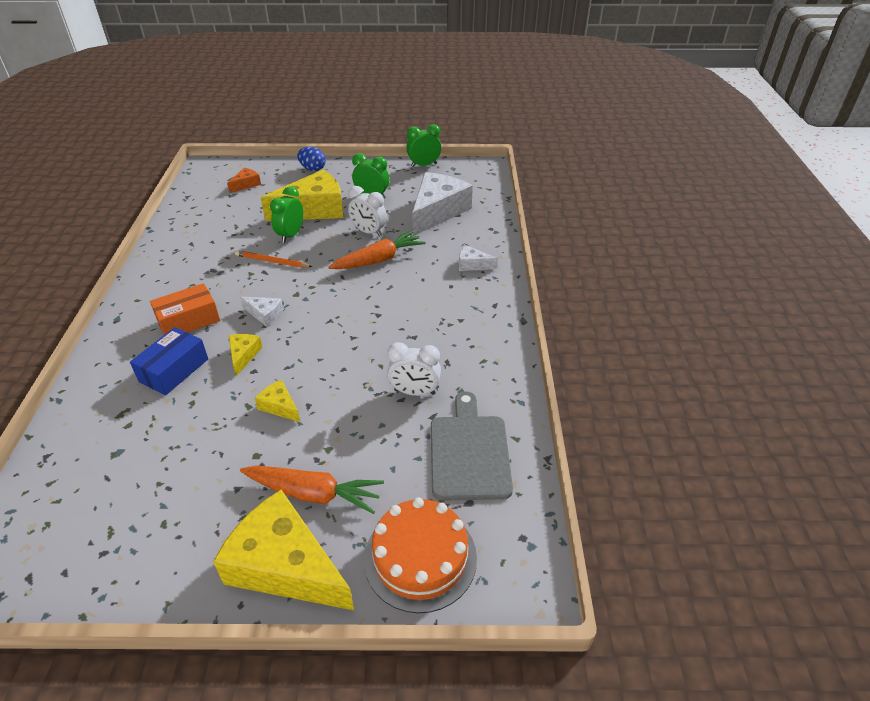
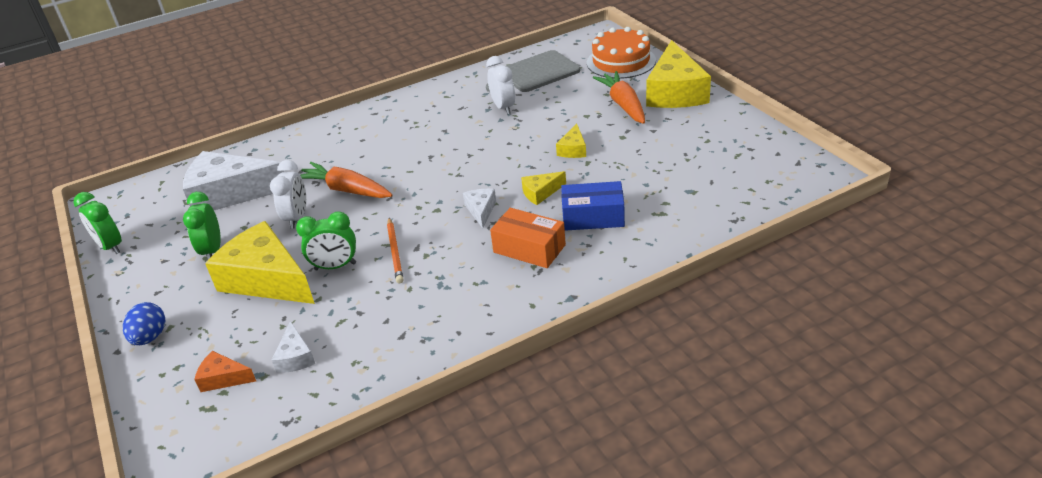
camera: 115 degrees left, 5 degrees down
(472, 265) = (321, 141): white cheese -> white cheese (295, 357)

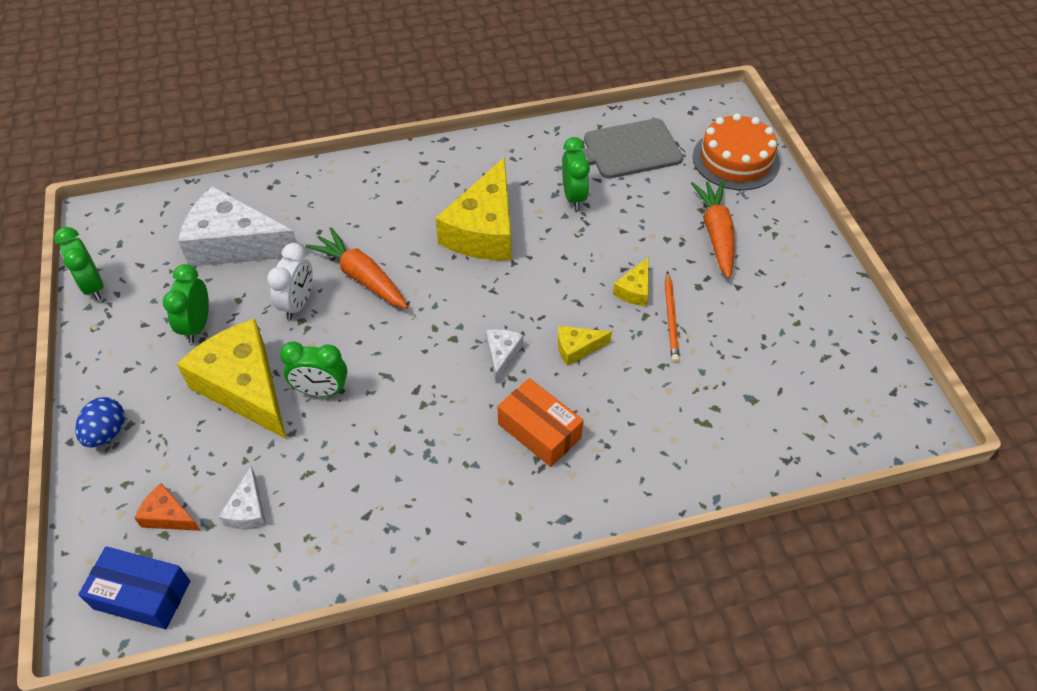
camera: 10 degrees right, 15 degrees up
(395, 252) = (391, 389): orange pencil -> orange pencil (671, 319)
(503, 107) = (574, 197): white clock -> green clock
(593, 217) = (625, 404): blue box -> blue box (142, 594)
(675, 92) = (785, 231): yellow cheese -> yellow cheese (484, 230)

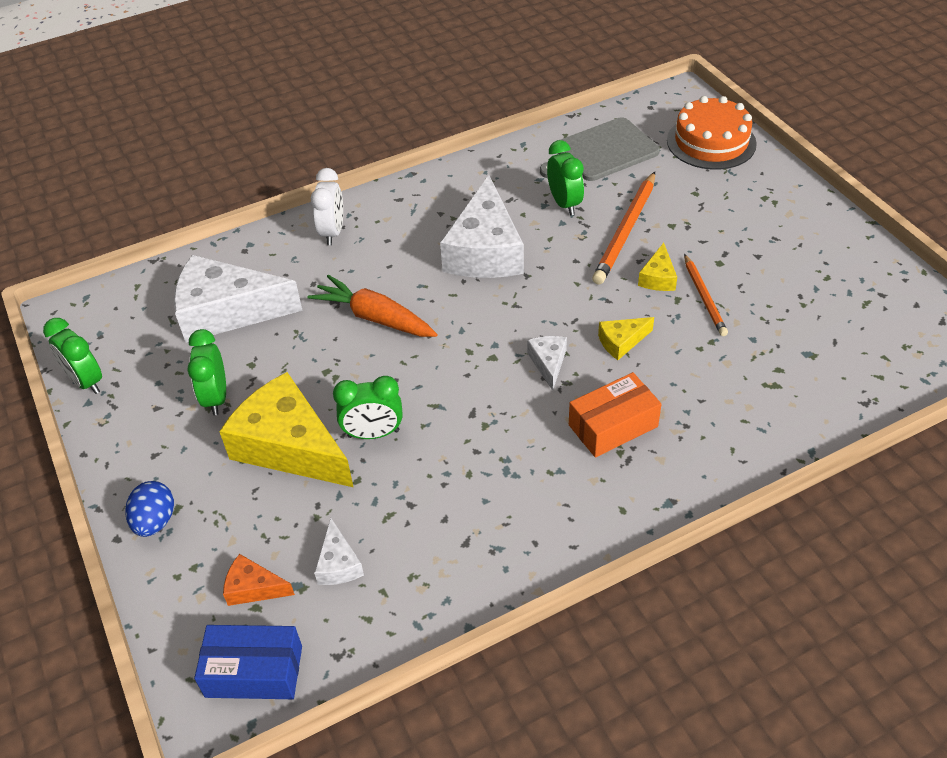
camera: 10 degrees left, 5 degrees down
(298, 304) = (317, 356): white clock -> white clock (332, 232)
(484, 230) = (485, 250): yellow cheese -> white cheese
(539, 431) = (613, 426): orange box -> orange box turned 60 degrees counterclockwise
(621, 236) = (626, 231): none -> orange pencil
(716, 234) = (718, 212): orange carrot -> none

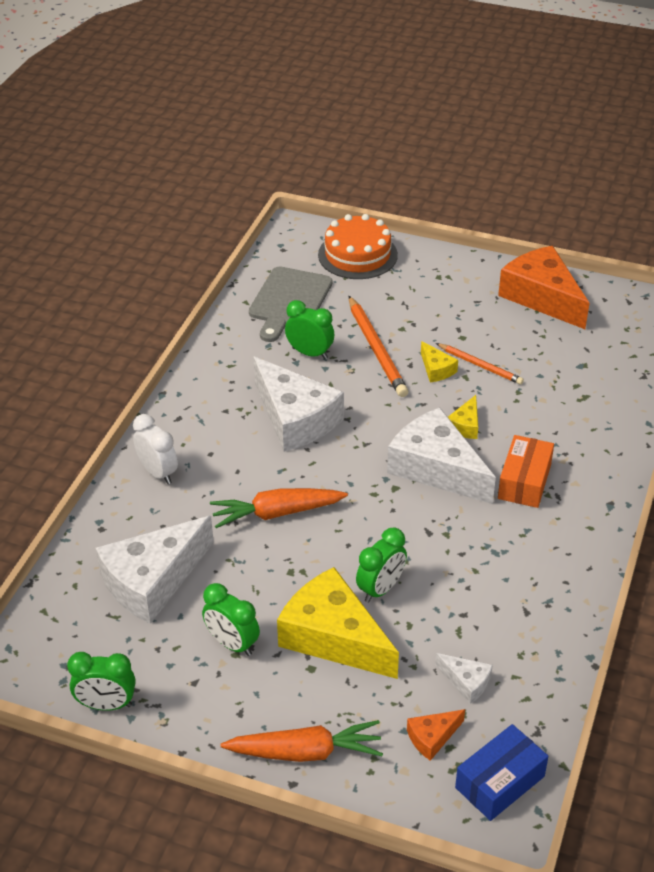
camera: 45 degrees left, 5 degrees down
(155, 521) = (305, 752): blue egg -> orange carrot
(289, 446) = (333, 637): yellow cheese -> yellow cheese turned 45 degrees clockwise
(548, 363) = (436, 468): white cheese -> white cheese, size x2.23
(848, 268) = (542, 297): none -> orange cheese

